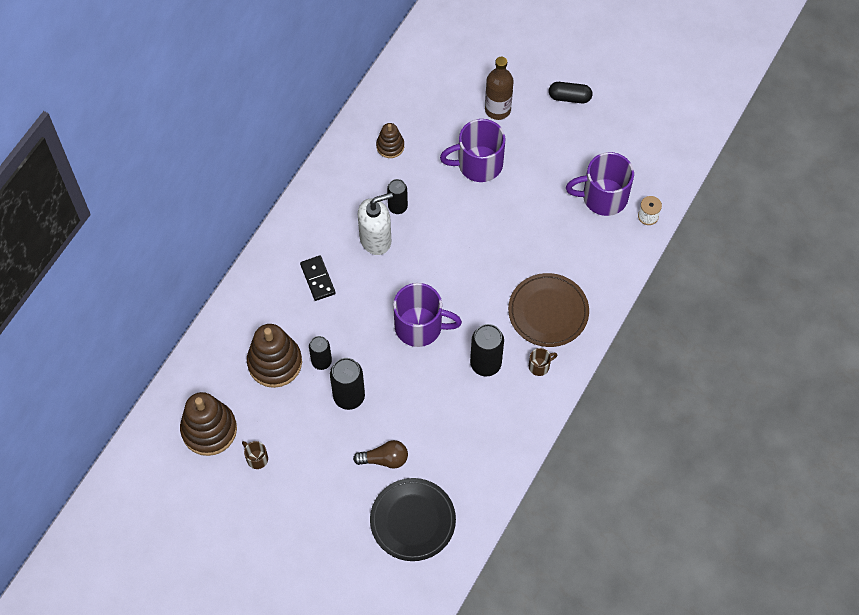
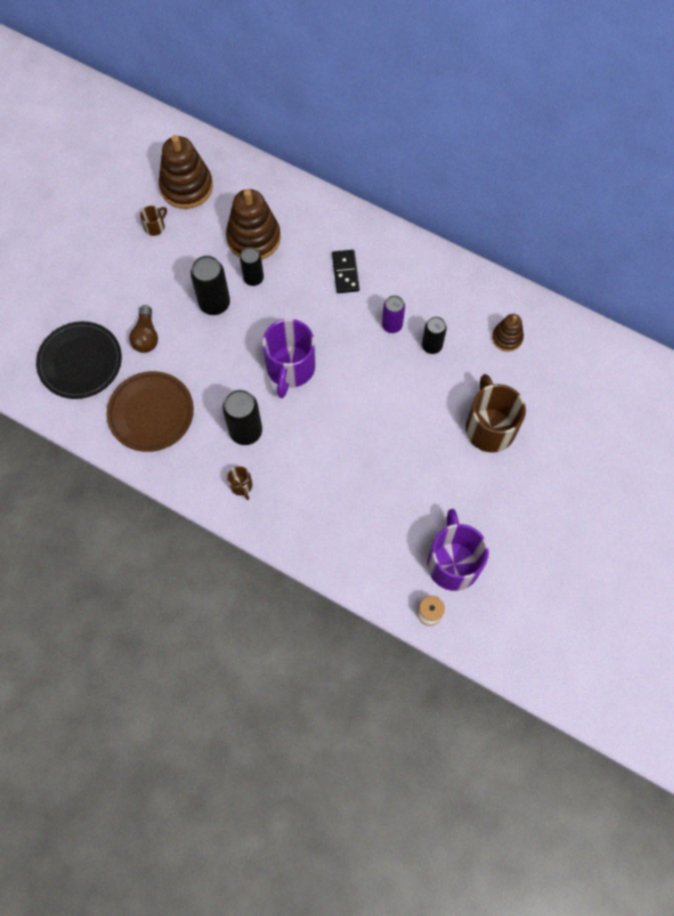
camera: 90 degrees right, 5 degrees up
(317, 279) = (345, 272): black domino -> black domino turned 75 degrees counterclockwise
(376, 239) = (392, 325): white soap dispenser -> purple can
(478, 164) = (489, 427): purple mug -> brown mug
(497, 109) = (563, 449): brown bottle -> none
(548, 312) = (306, 496): brown plate -> brown plate (151, 413)
(569, 97) = (587, 529): black capsule -> none

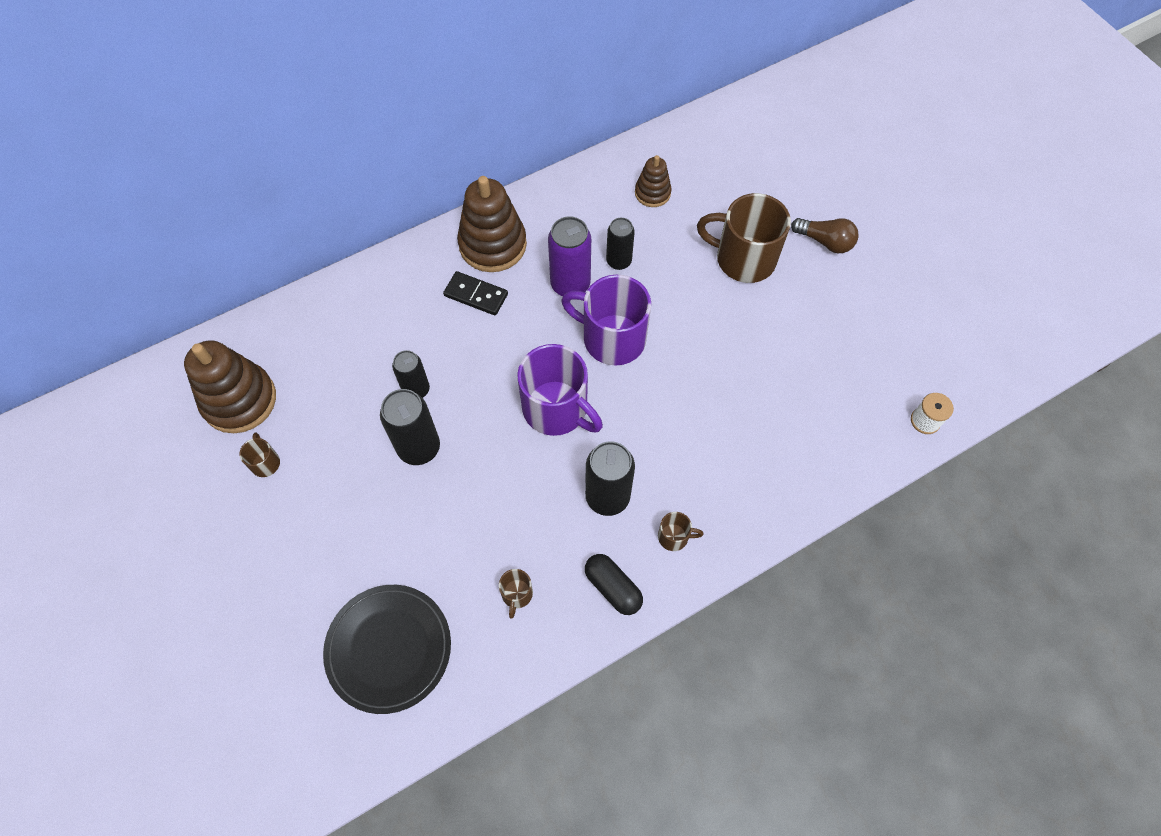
camera: 60 degrees left, 5 degrees down
(146, 336) = (408, 548): brown light bulb -> brown light bulb (825, 242)
(151, 413) = (517, 594): brown plate -> brown mug
(186, 466) = (613, 587): none -> black capsule
(253, 238) = (364, 363): brown stacking toy -> brown stacking toy (492, 244)
(392, 325) = (570, 284): purple can -> purple can, size x1.53
(453, 562) = (878, 369): purple mug -> purple mug (612, 338)

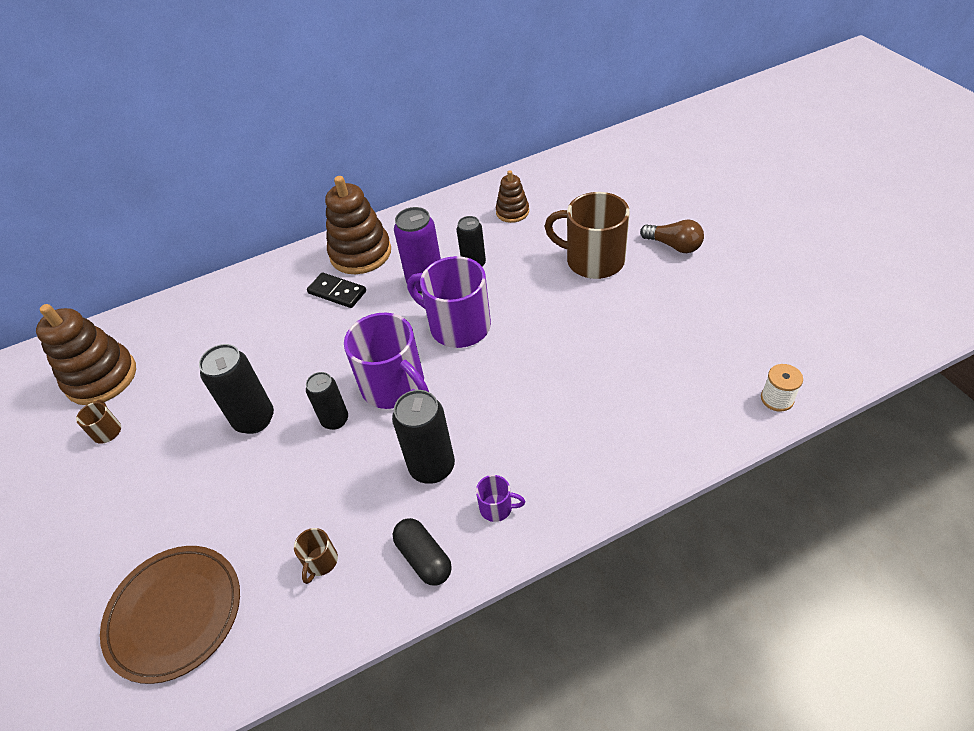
camera: 10 degrees right, 15 degrees down
(389, 649) = (175, 614): black plate -> brown plate
(416, 389) = (264, 369): black can -> black can (335, 420)
(674, 537) = (497, 508): brown mug -> purple mug

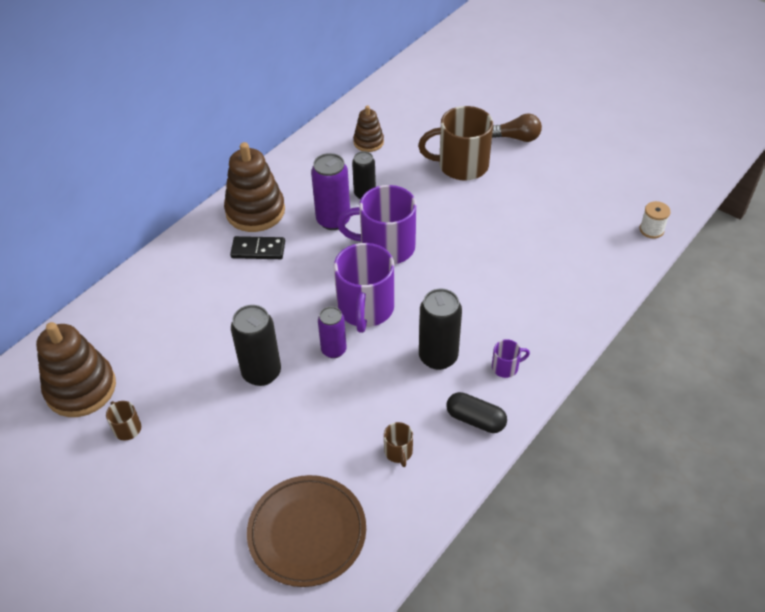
camera: 30 degrees left, 0 degrees up
(335, 420) = (334, 350): black can -> purple can
(394, 386) = (365, 309): purple mug -> purple mug turned 75 degrees clockwise

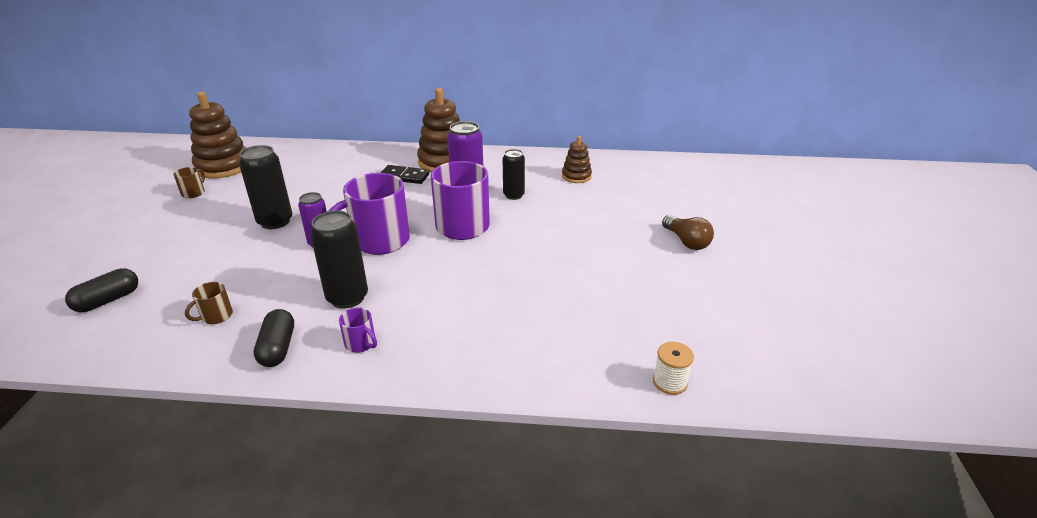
camera: 55 degrees right, 15 degrees down
(258, 250) = (404, 177): black domino -> black domino turned 45 degrees counterclockwise
(307, 532) = (108, 300): brown plate -> black capsule
(461, 165) = (607, 226): brown mug -> none

